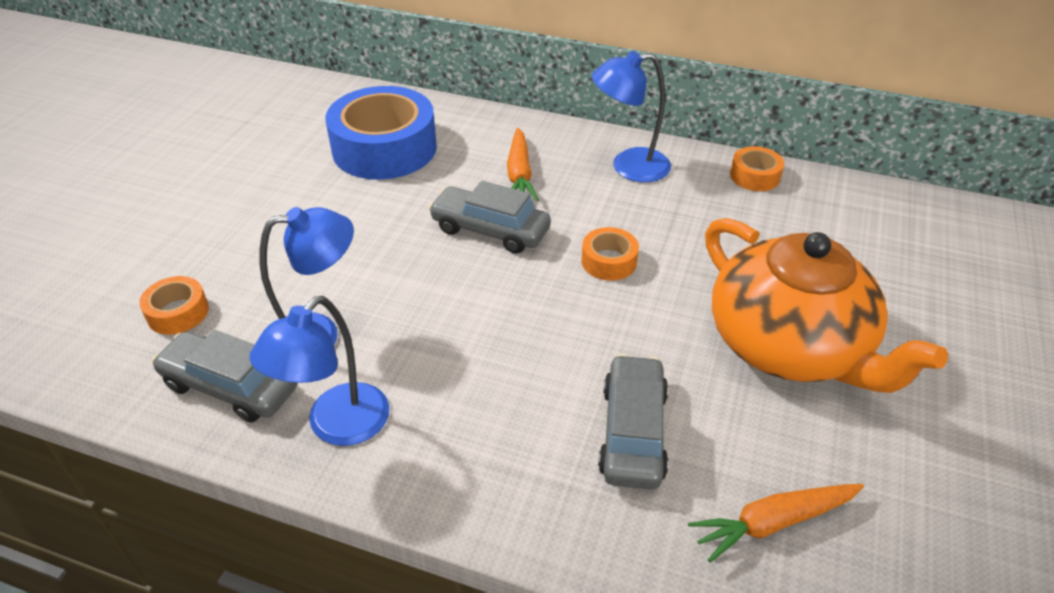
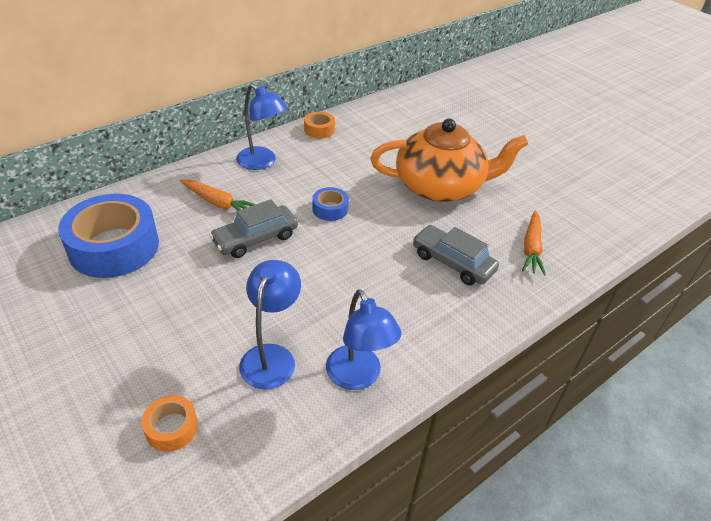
camera: 60 degrees left, 0 degrees up
(230, 386) = (278, 420): grey car -> none
(609, 261) = (330, 209): orange tape -> blue tape
(628, 167) = (262, 162): blue lamp -> blue lamp turned 75 degrees counterclockwise

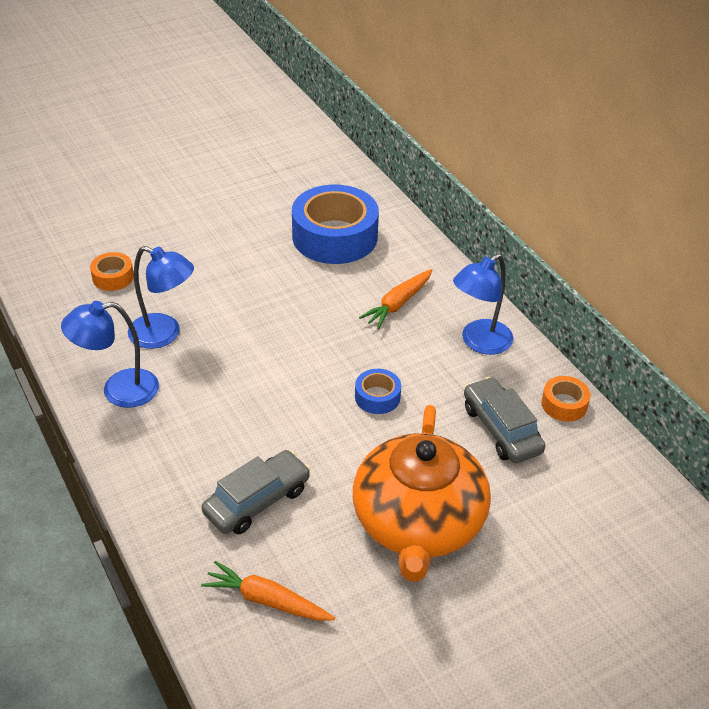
camera: 100 degrees right, 0 degrees up
(255, 239) = (331, 331): grey car -> grey car (501, 429)

